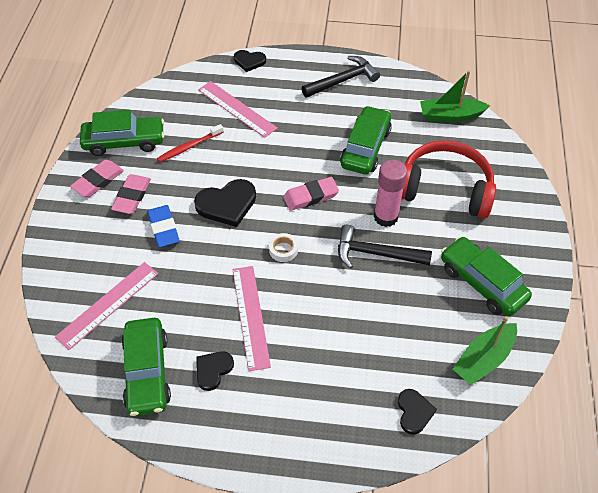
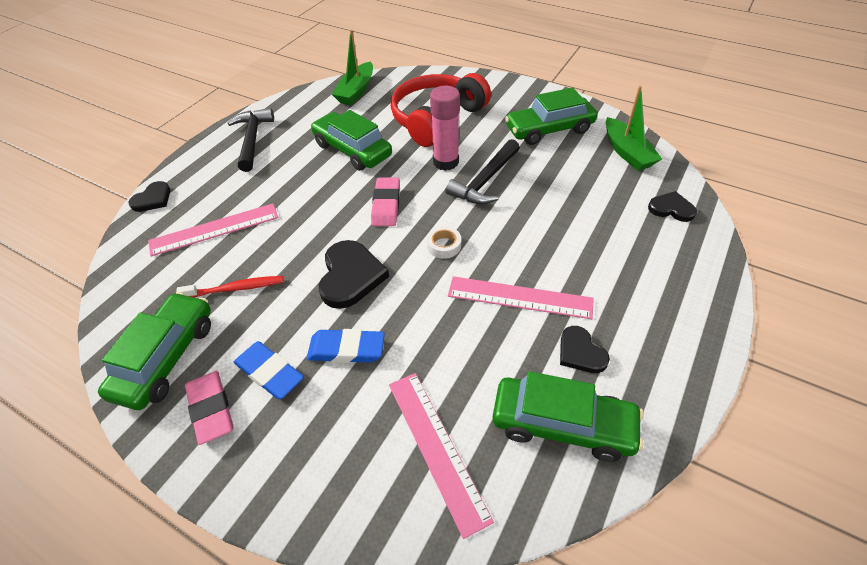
camera: 65 degrees left, 5 degrees down
(132, 196) = (269, 372): pink eraser -> blue eraser
(189, 147) = (235, 288): red toothbrush -> red toothbrush turned 90 degrees counterclockwise

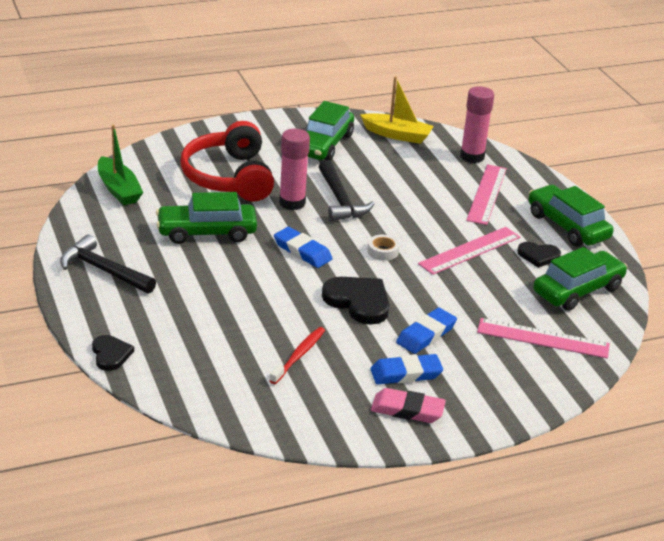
camera: 55 degrees left, 15 degrees down
(166, 358) = (331, 413): green car -> green car (567, 226)
(214, 229) = (209, 338): pink ruler -> pink ruler (487, 194)
(386, 205) = (302, 251): pink eraser -> blue eraser
(627, 152) = (397, 135): green boat -> yellow boat
(671, 209) = (472, 156): black heart -> pink glue stick

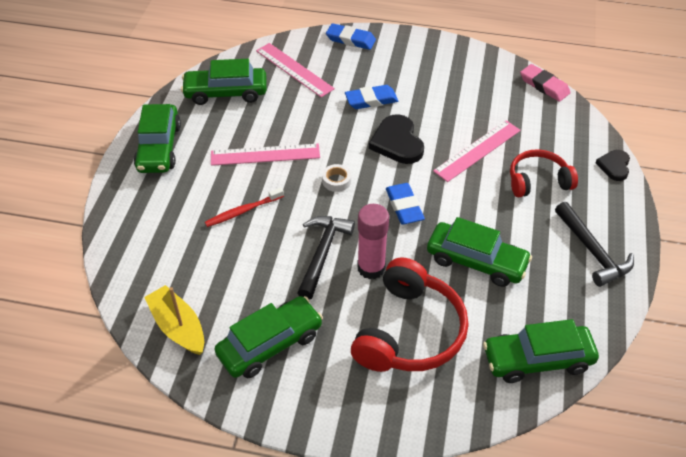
camera: 145 degrees left, 15 degrees up
(118, 189) = (537, 360): green boat -> green car
(187, 312) = (538, 181): none -> red headphones
(298, 356) = (475, 117): red toothbrush -> red toothbrush (243, 211)
(406, 373) = (410, 79): blue eraser -> blue eraser (350, 39)
(407, 410) = (430, 58): pink eraser -> pink eraser (544, 86)
(472, 156) = (139, 261): pink glue stick -> none
(487, 194) = (182, 207): pink ruler -> pink ruler (477, 150)
(538, 256) = (217, 130): black heart -> none

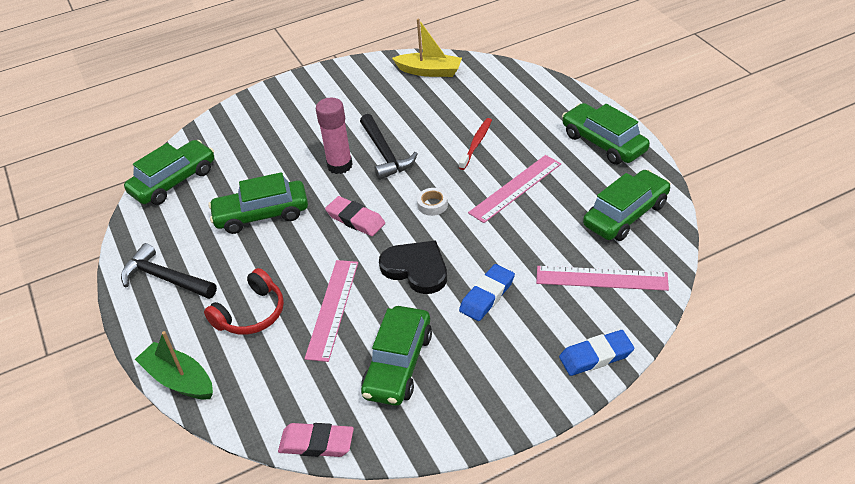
camera: 145 degrees right, 5 degrees down
(270, 344) = (363, 94): green car -> green car (398, 364)
(404, 206) = (355, 219): blue eraser -> pink eraser
(409, 331) = (277, 148): red headphones -> none
(614, 166) = (179, 379): black heart -> green boat

